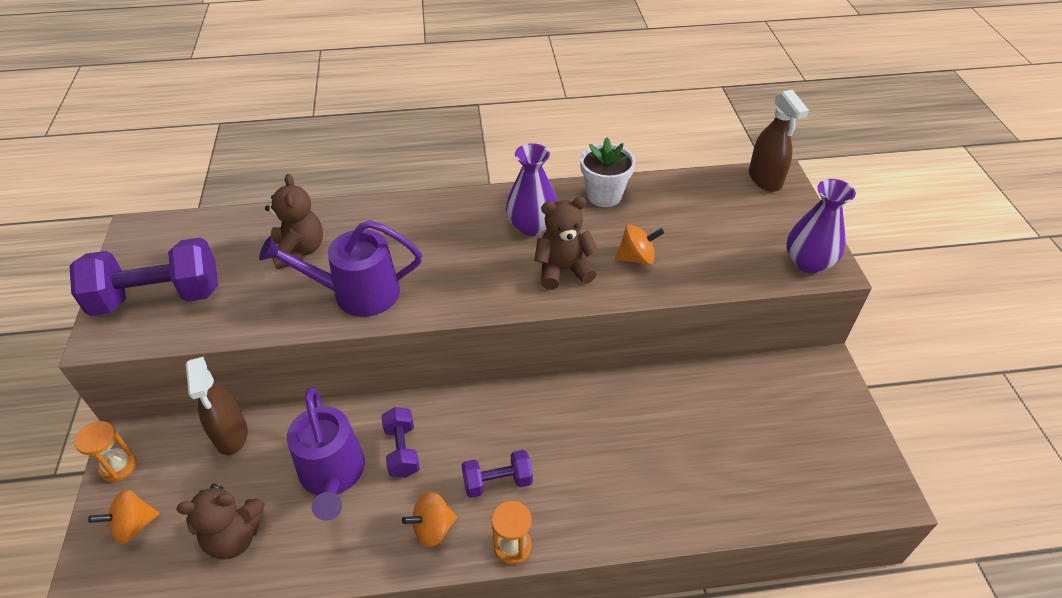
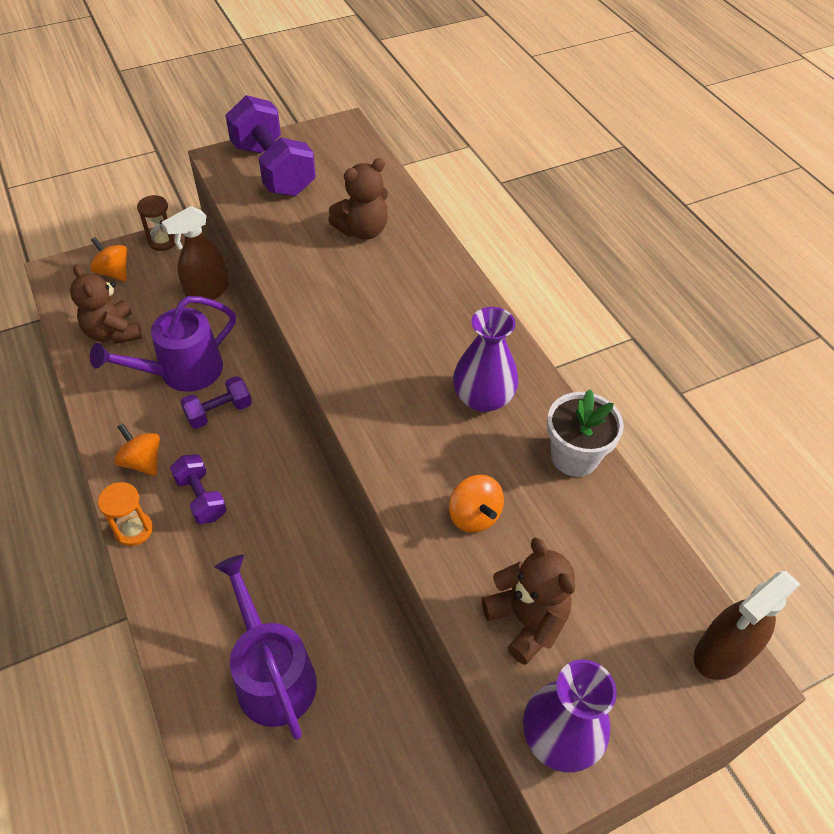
camera: 70 degrees right, 5 degrees up
(118, 466) = (162, 241): orange hourglass -> brown hourglass
(357, 293) = (323, 288): purple watering can -> purple watering can (272, 675)
(563, 270) = (422, 445): brown teddy bear -> brown teddy bear (526, 620)

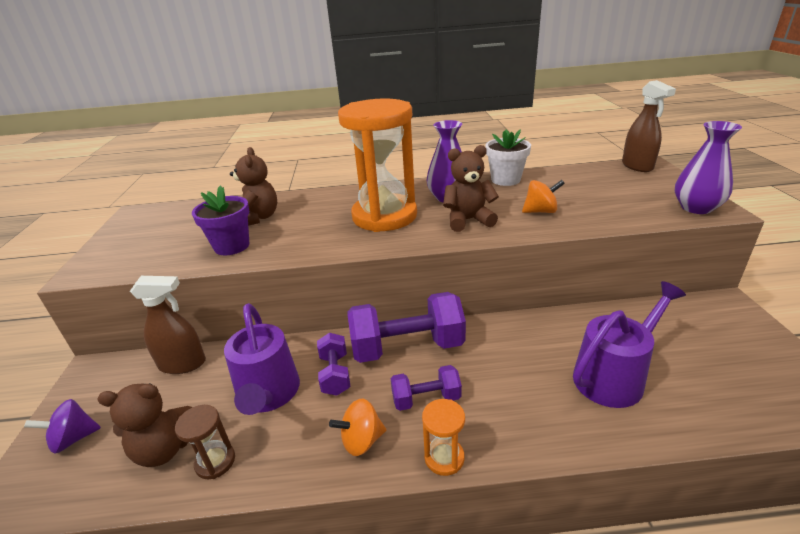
camera: 65 degrees left, 20 degrees down
(114, 272) = (73, 439): orange spinning top -> purple spinning top
(162, 241) = (77, 390): brown hourglass -> brown hourglass (215, 462)
(207, 292) = (183, 364): brown spray bottle -> brown spray bottle turned 75 degrees counterclockwise
(272, 675) = (613, 376): purple watering can -> purple watering can turned 150 degrees clockwise
(273, 169) = (137, 248): purple dumbbell -> purple dumbbell (407, 347)
(294, 238) = (232, 246): none -> purple flower pot
(404, 344) = (384, 216): none -> orange hourglass
(526, 620) = (619, 206): brown teddy bear -> brown teddy bear (468, 220)

